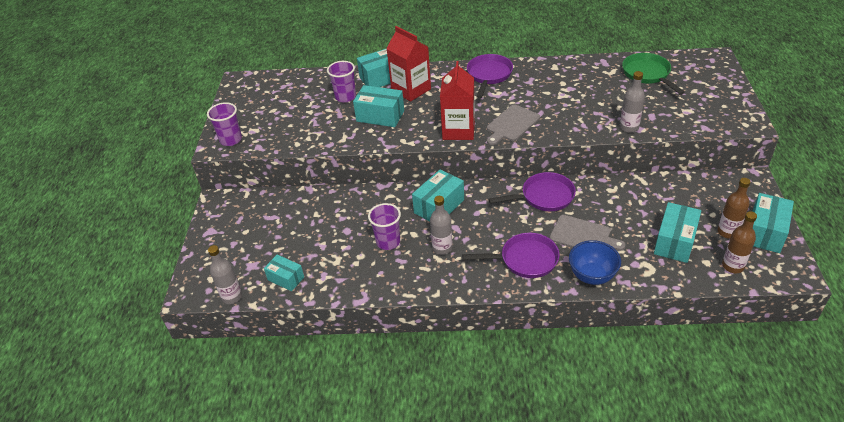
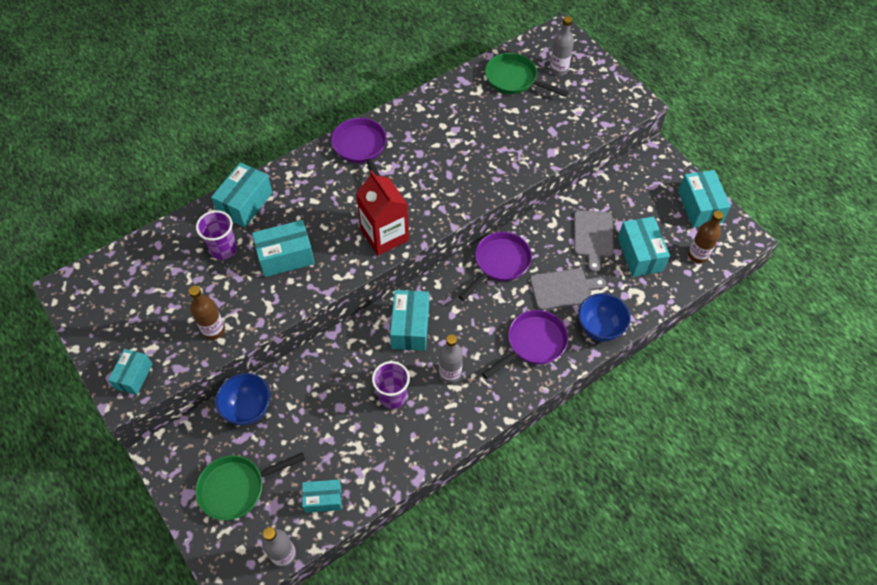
camera: 40 degrees left, 15 degrees up
(231, 140) = (134, 376): purple cup -> turquoise box
(241, 243) = (237, 488): none -> green pan
(289, 203) = (248, 409): none -> blue bowl
(411, 90) = (291, 205): red carton -> none
(511, 124) = (432, 202): grey cutting board -> grey cutting board (593, 236)
(629, 127) = (542, 154): grey bottle -> grey bottle (558, 70)
(727, 232) = (672, 221): brown bottle -> brown bottle (213, 330)

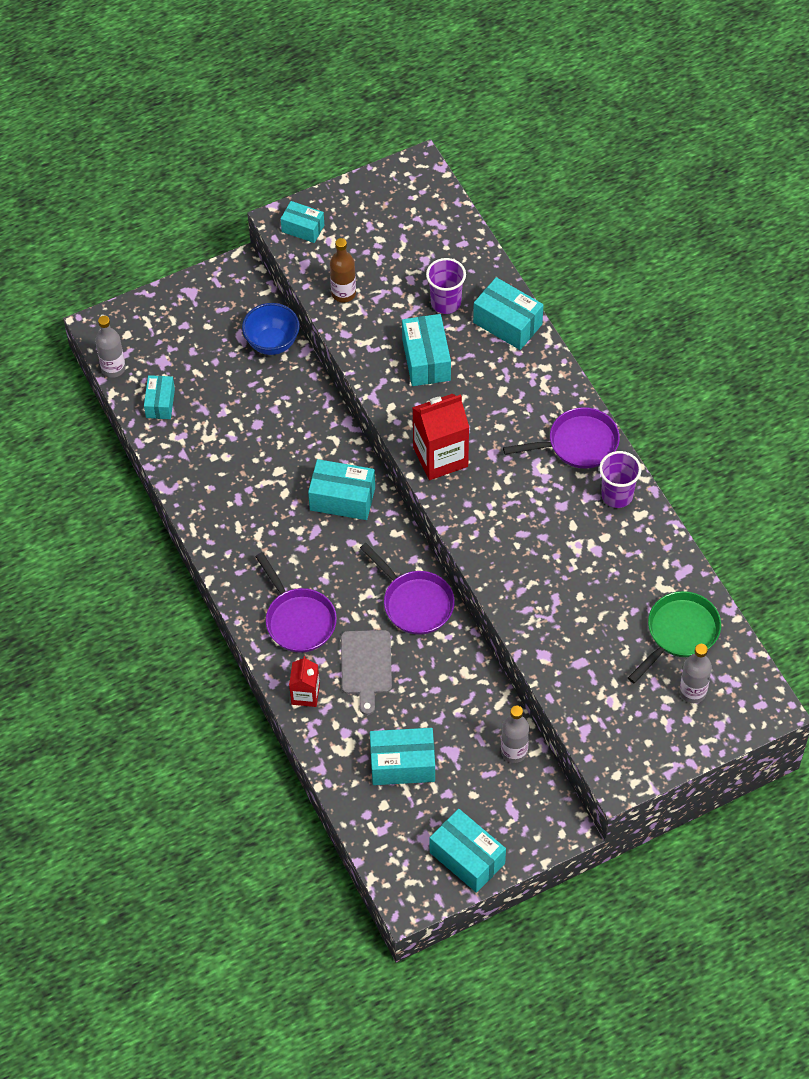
camera: 100 degrees right, 0 degrees up
(237, 488) = (188, 332): green pan -> none
(392, 396) = (259, 473): purple cup -> purple cup (617, 495)
(450, 373) = (276, 531): grey bottle -> grey bottle (514, 751)
(593, 236) = (438, 715): grey cutting board -> none
(599, 328) = (305, 694): blue bowl -> red carton
(697, 255) = (390, 833): brown bottle -> none
(699, 207) = (467, 858): turquoise box -> turquoise box turned 45 degrees clockwise

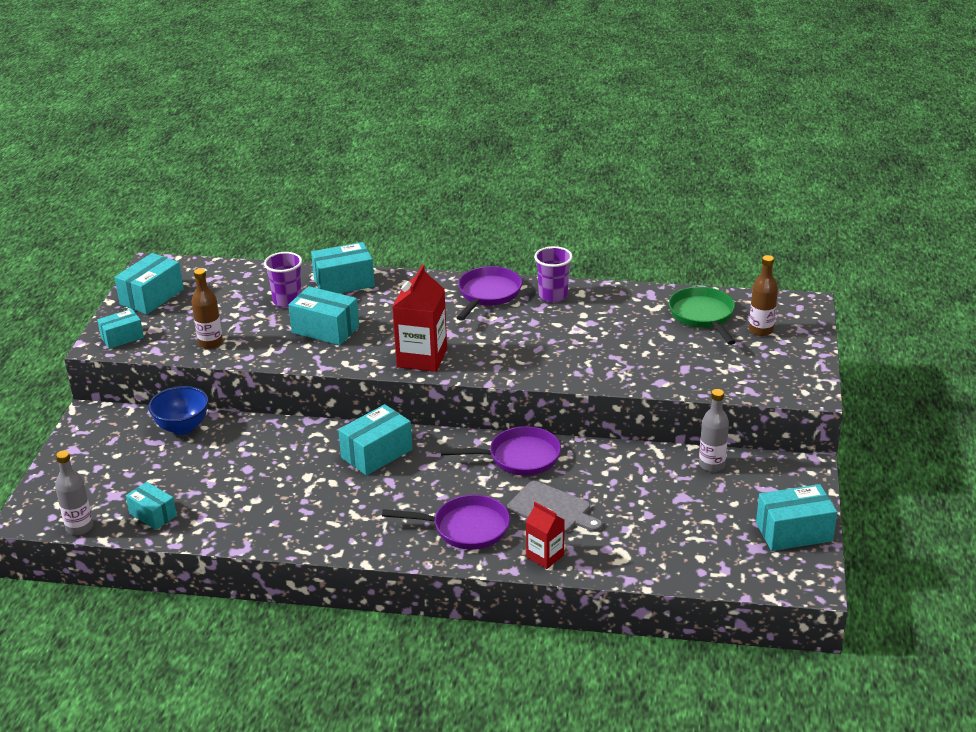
camera: 55 degrees left, 25 degrees down
(402, 764) = (669, 529): turquoise box -> turquoise box (152, 297)
(692, 692) = (761, 330): grey bottle -> brown bottle

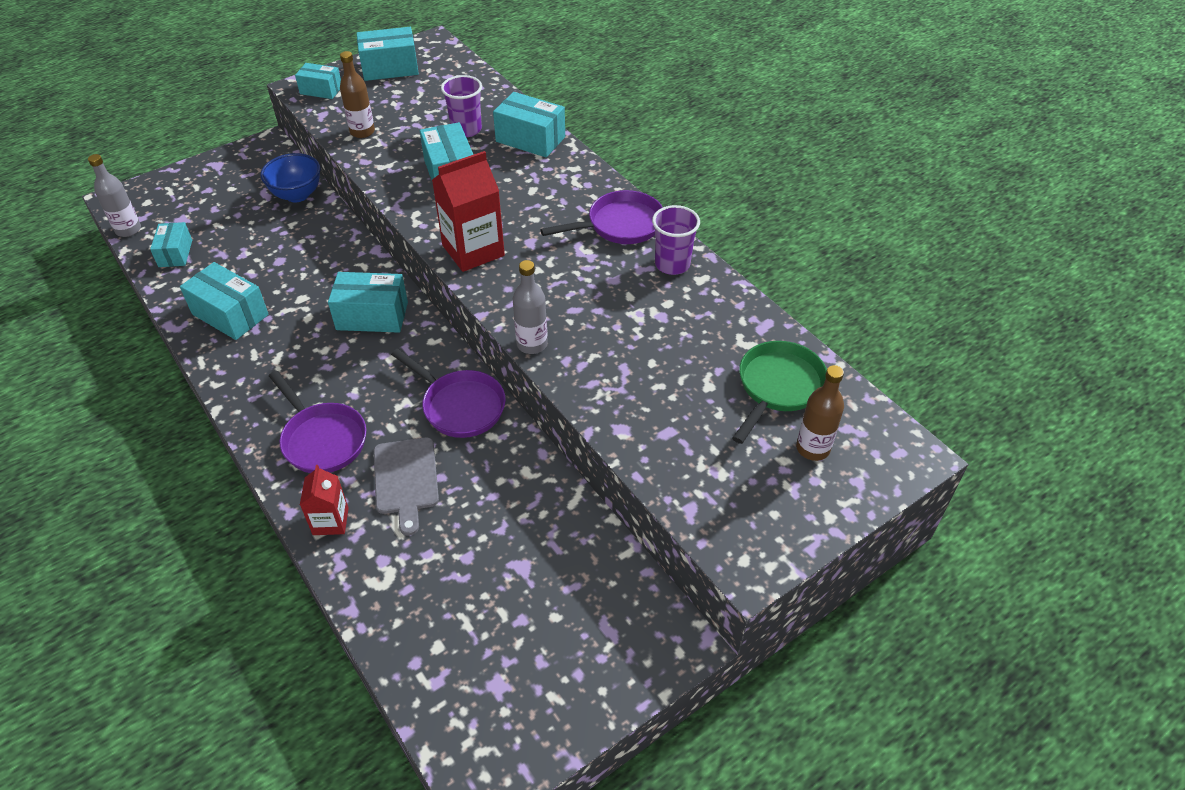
camera: 45 degrees right, 15 degrees up
(712, 465) = (599, 555): grey bottle -> grey bottle (532, 344)
(794, 532) = (558, 704): turquoise box -> turquoise box (230, 314)

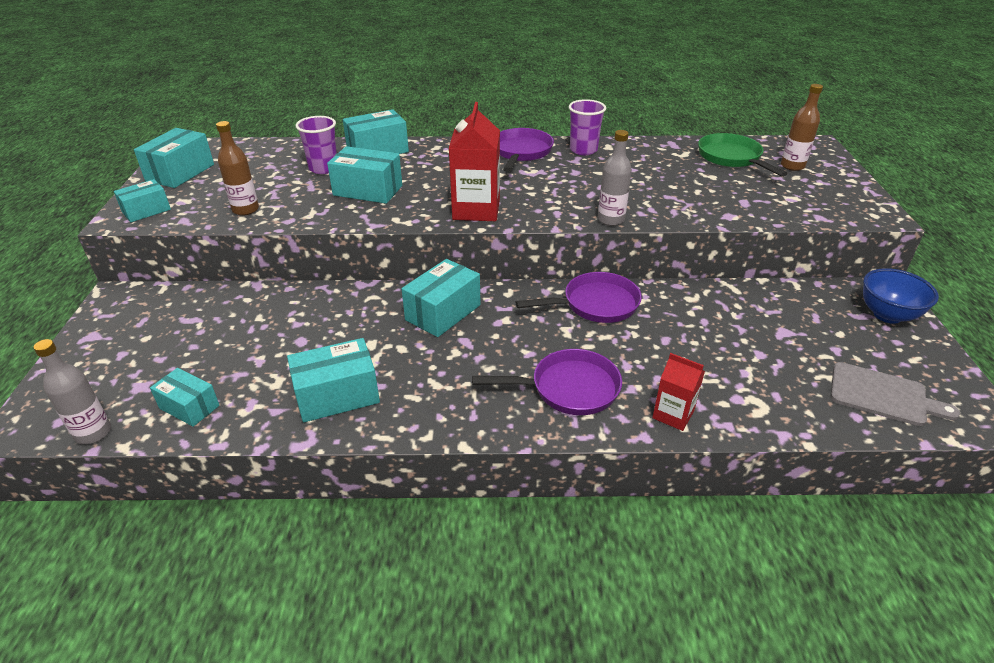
camera: 55 degrees left, 10 degrees down
(297, 195) = (222, 301): blue bowl -> blue bowl (887, 315)
(406, 479) = (655, 357): grey cutting board -> grey cutting board (883, 395)

